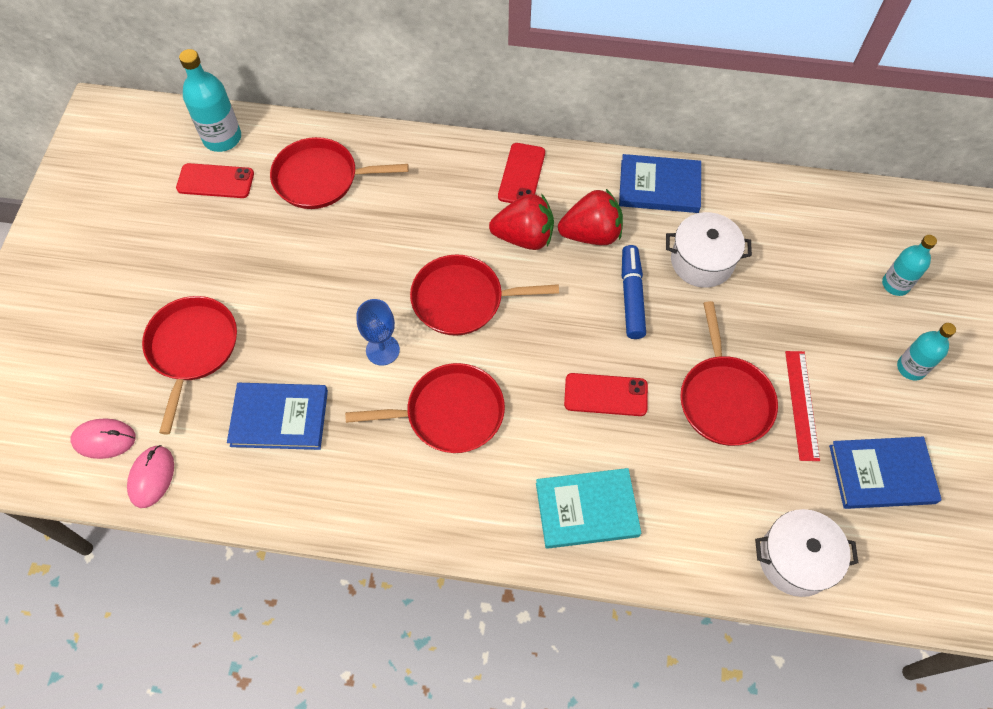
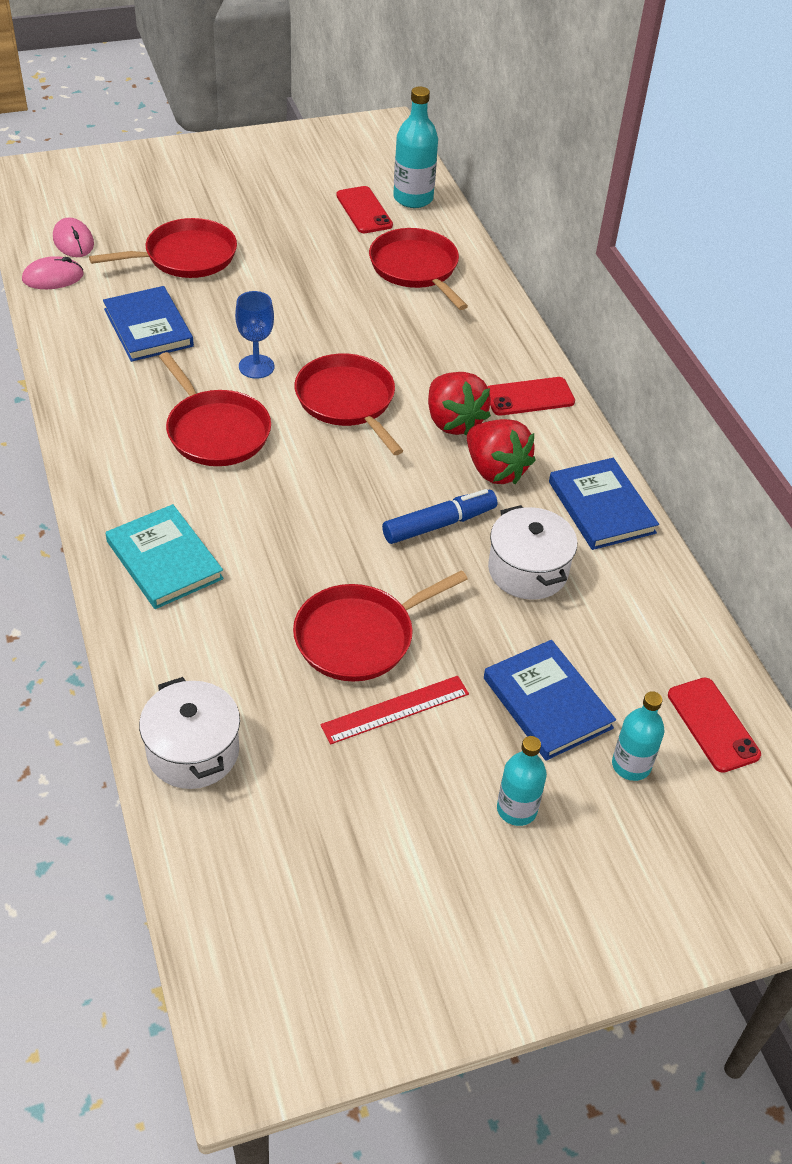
camera: 60 degrees right, 15 degrees down
(605, 395) = (304, 537): red phone -> red phone (713, 725)
(881, 474) = (347, 811): blue book -> blue book (547, 703)

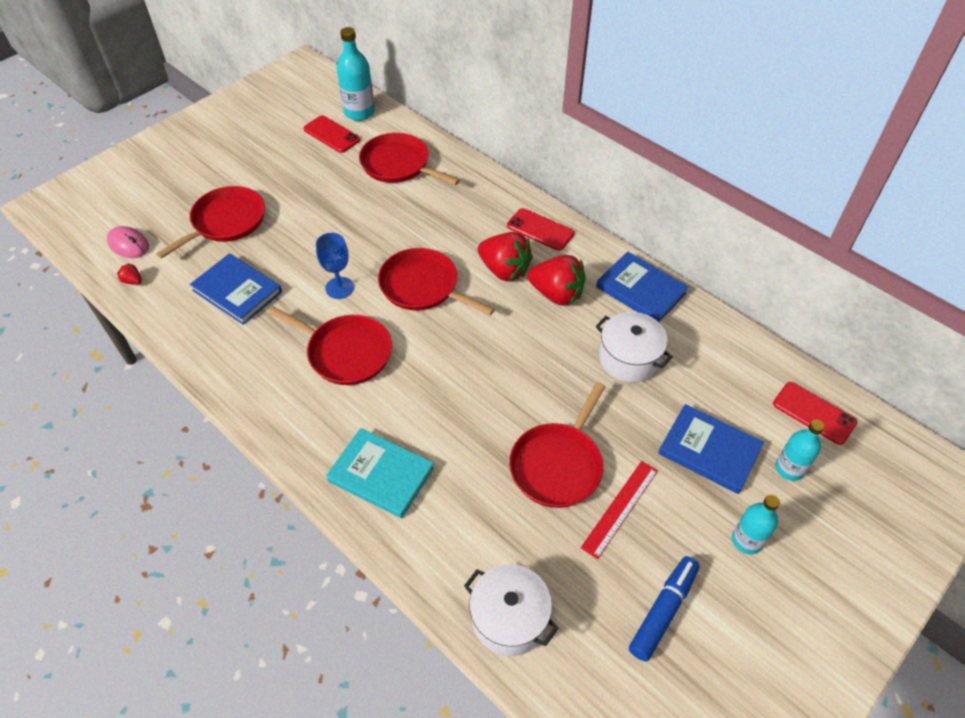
camera: 25 degrees left, 5 degrees up
(53, 277) = (133, 281): pink mouse -> red strawberry
(439, 524) = (549, 352): blue marker -> blue marker (663, 611)
(529, 397) = (540, 230): red phone -> red phone turned 75 degrees clockwise

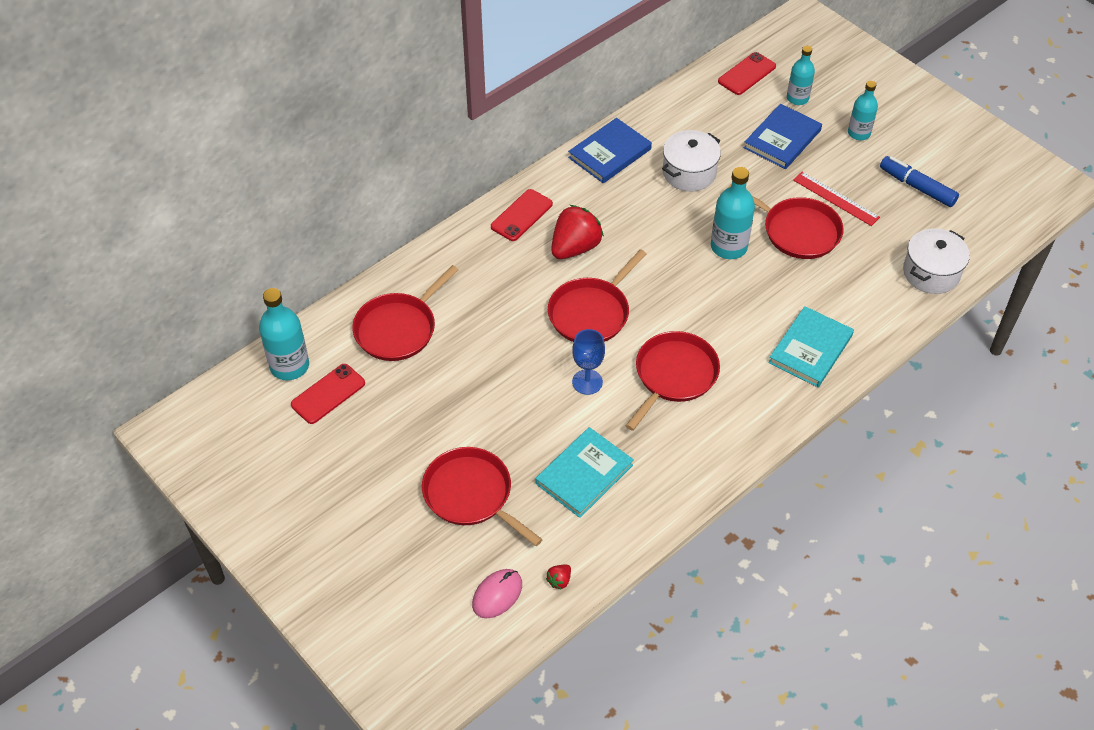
camera: 85 degrees left, 0 degrees up
(237, 291) = (584, 474): blue book -> turquoise book
(523, 397) = (728, 247): none -> turquoise bottle
(556, 294) = (610, 212): red strawberry -> none

